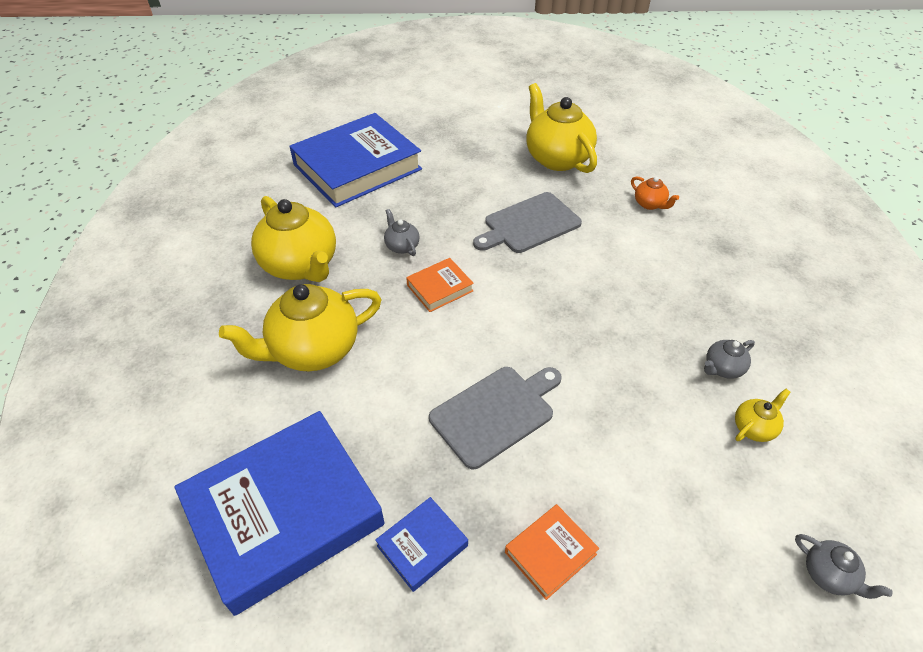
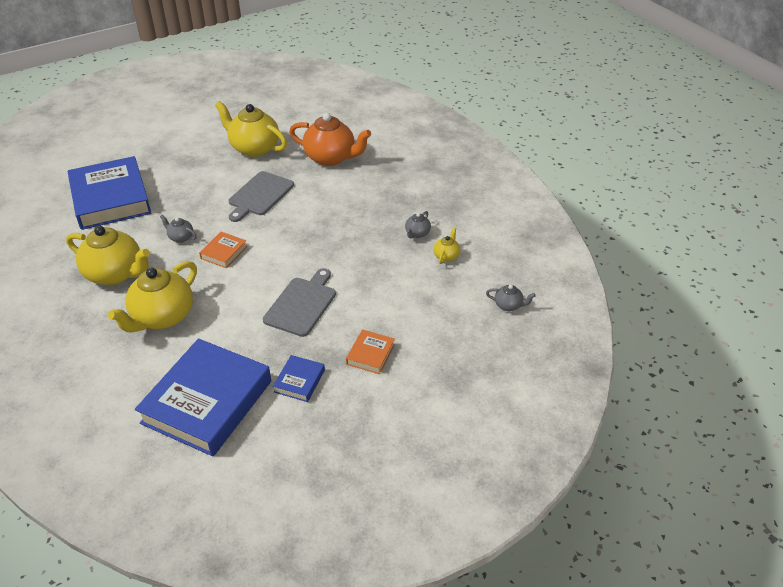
camera: 30 degrees left, 5 degrees down
(357, 167) = (110, 199): blue book -> blue book turned 45 degrees counterclockwise
(650, 204) = (331, 158): orange teapot -> orange teapot, size x2.23

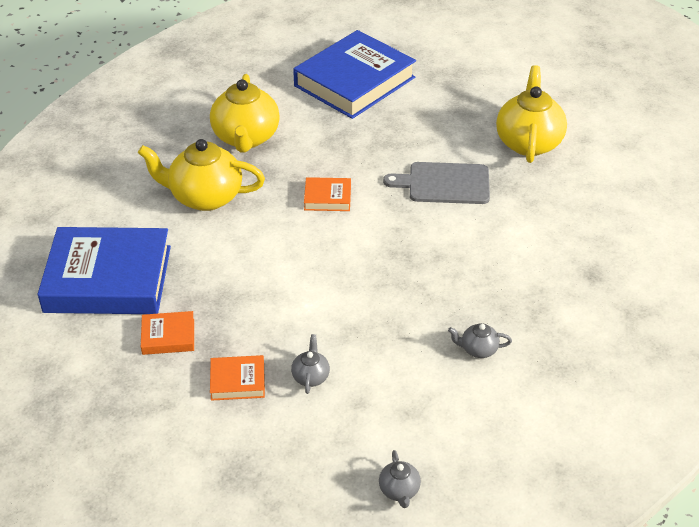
camera: 65 degrees right, 0 degrees up
(180, 237) = (329, 156): grey teapot -> grey teapot (310, 376)
(299, 381) = (168, 336): blue book -> orange book
(302, 304) = (284, 293): grey cutting board -> none
(331, 158) = (567, 213): orange teapot -> none
(446, 256) = (454, 394): yellow teapot -> none

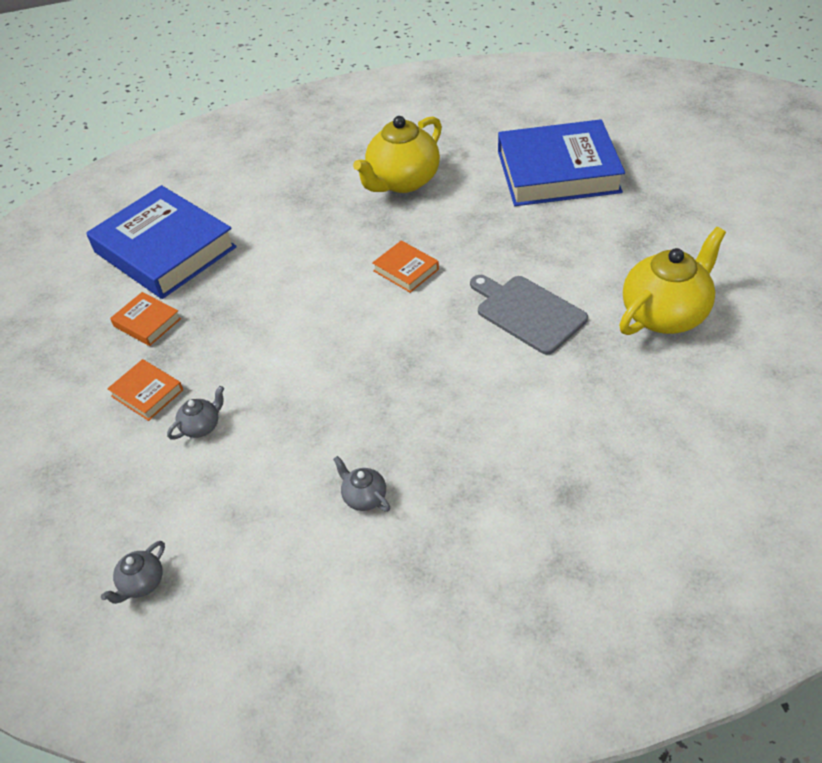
camera: 45 degrees right, 5 degrees up
(204, 197) = (310, 218): yellow teapot -> none

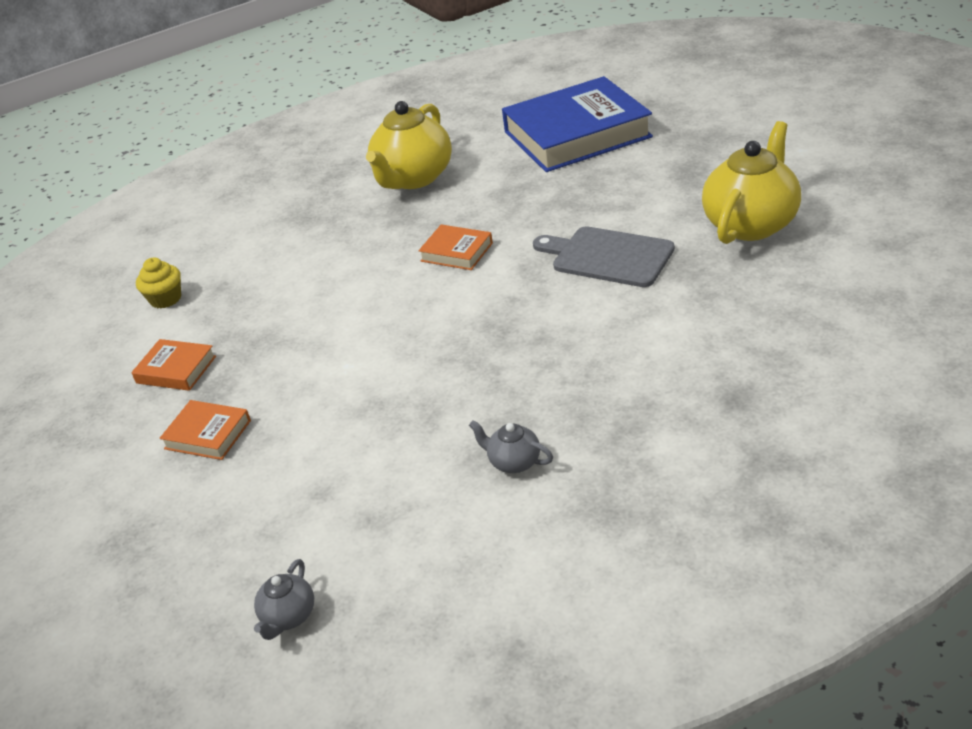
camera: 15 degrees left, 10 degrees down
(164, 250) = (165, 299): blue book -> yellow cupcake
(201, 426) = (289, 448): grey teapot -> none

